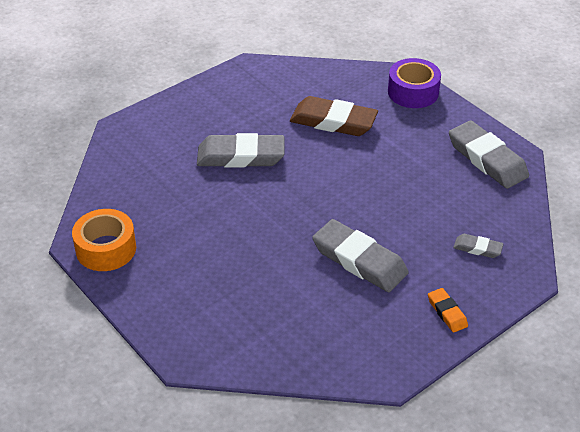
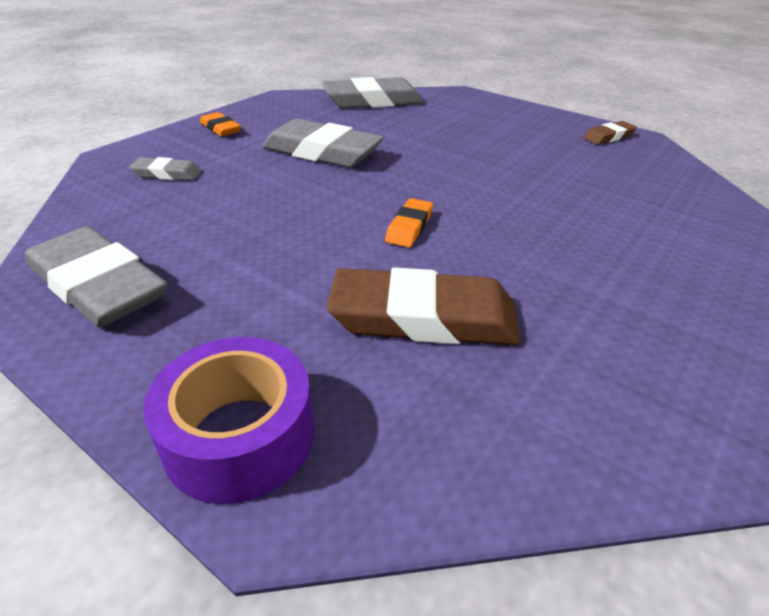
camera: 165 degrees right, 5 degrees down
(106, 249) = (608, 137): orange tape -> brown eraser
(241, 156) = (550, 236): grey eraser -> grey eraser (372, 101)
(319, 174) = (409, 227): none -> orange eraser

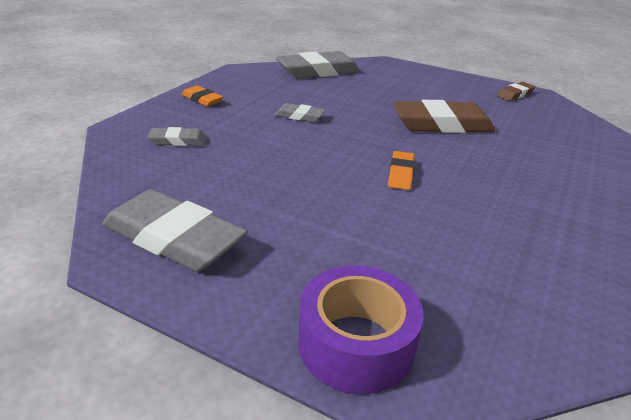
camera: 10 degrees left, 5 degrees down
(322, 152) = (299, 116): grey eraser -> grey eraser, size x0.49
(424, 318) = (447, 243): brown eraser -> brown eraser (441, 124)

